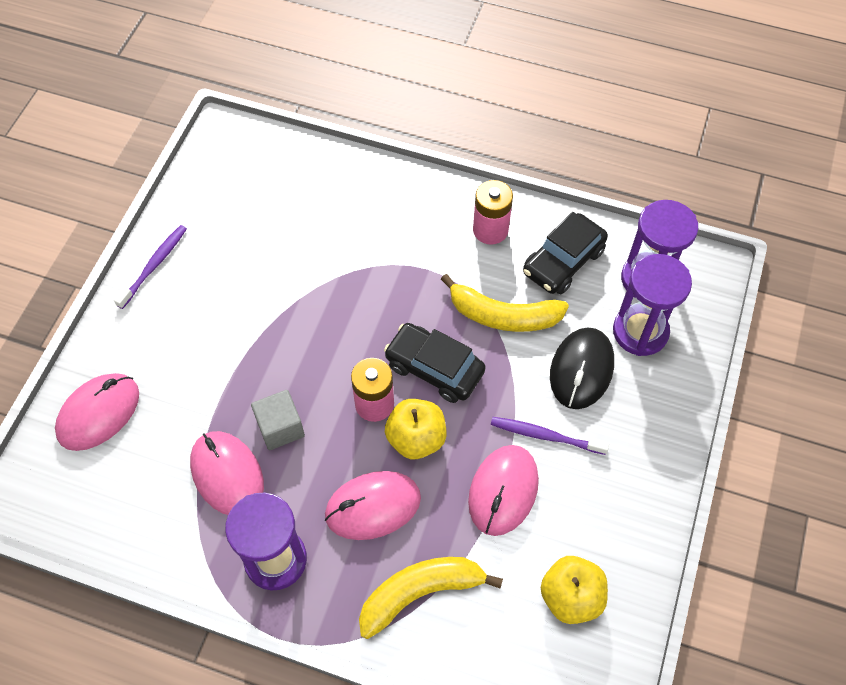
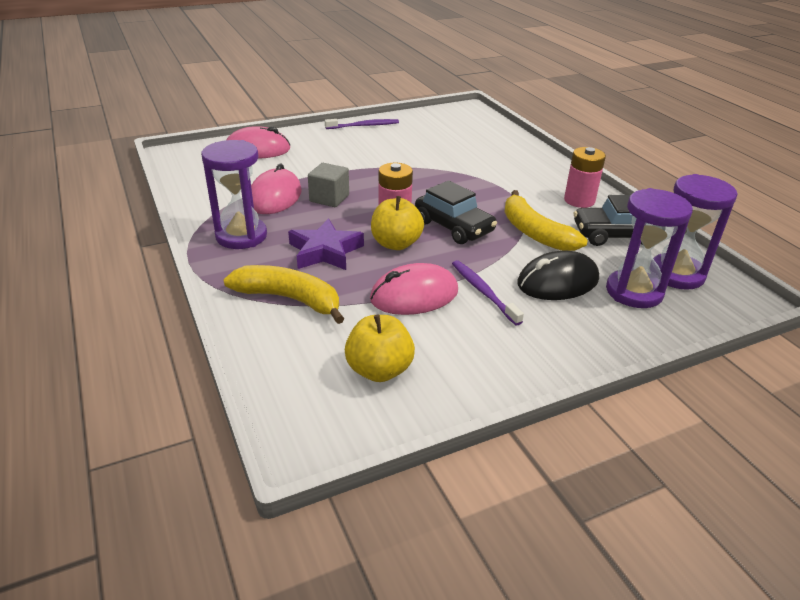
camera: 45 degrees right, 25 degrees down
(373, 506) = (325, 251): pink mouse -> purple star
(434, 368) = (453, 227): black car -> black car turned 150 degrees clockwise

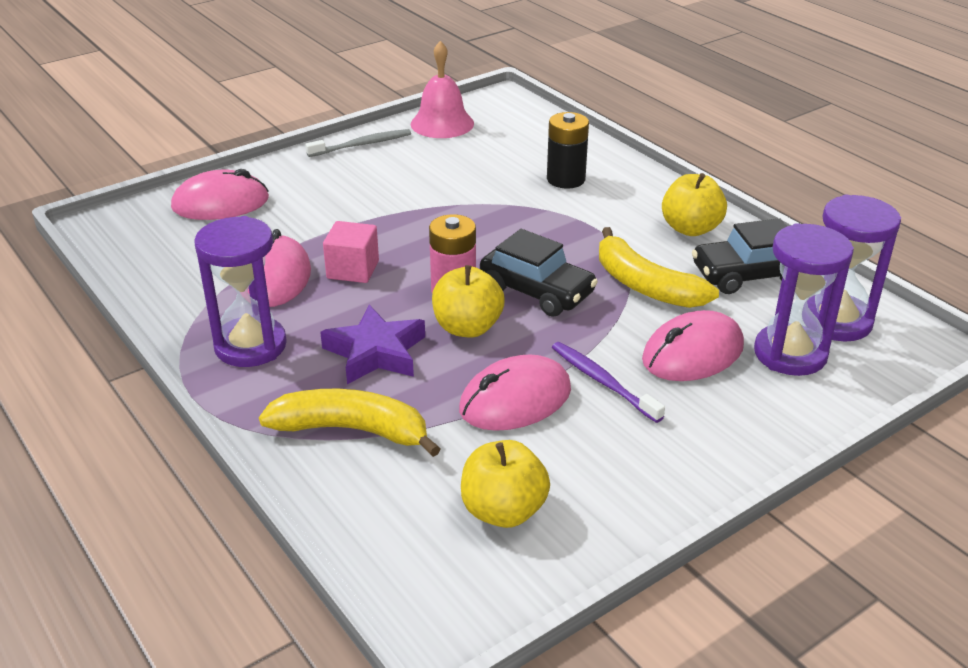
camera: 10 degrees left, 0 degrees up
(329, 198) = (353, 270): grey cube -> pink cube
(364, 126) = (362, 145): purple toothbrush -> grey toothbrush
(422, 119) = (442, 123): none -> pink bell
(497, 160) = (566, 179): none -> black battery
(557, 282) = (692, 353): black mouse -> pink mouse
(579, 200) = (690, 229): pink battery -> yellow apple

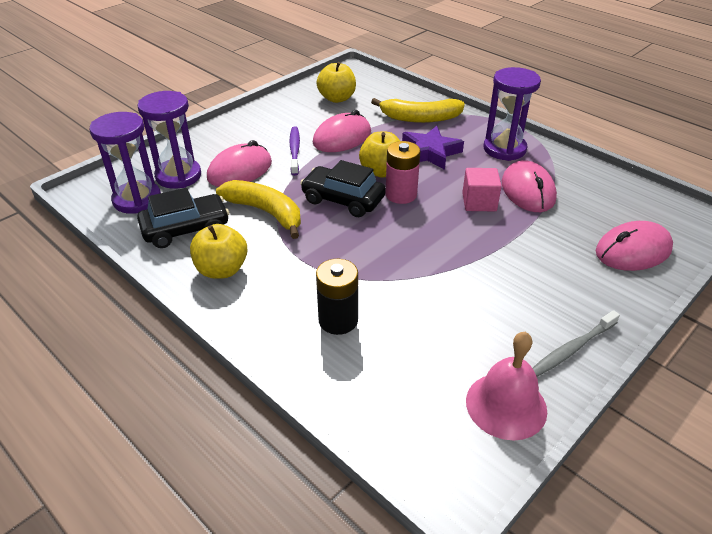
camera: 170 degrees right, 5 degrees up
(603, 381) = (294, 150): purple toothbrush -> purple toothbrush turned 135 degrees counterclockwise

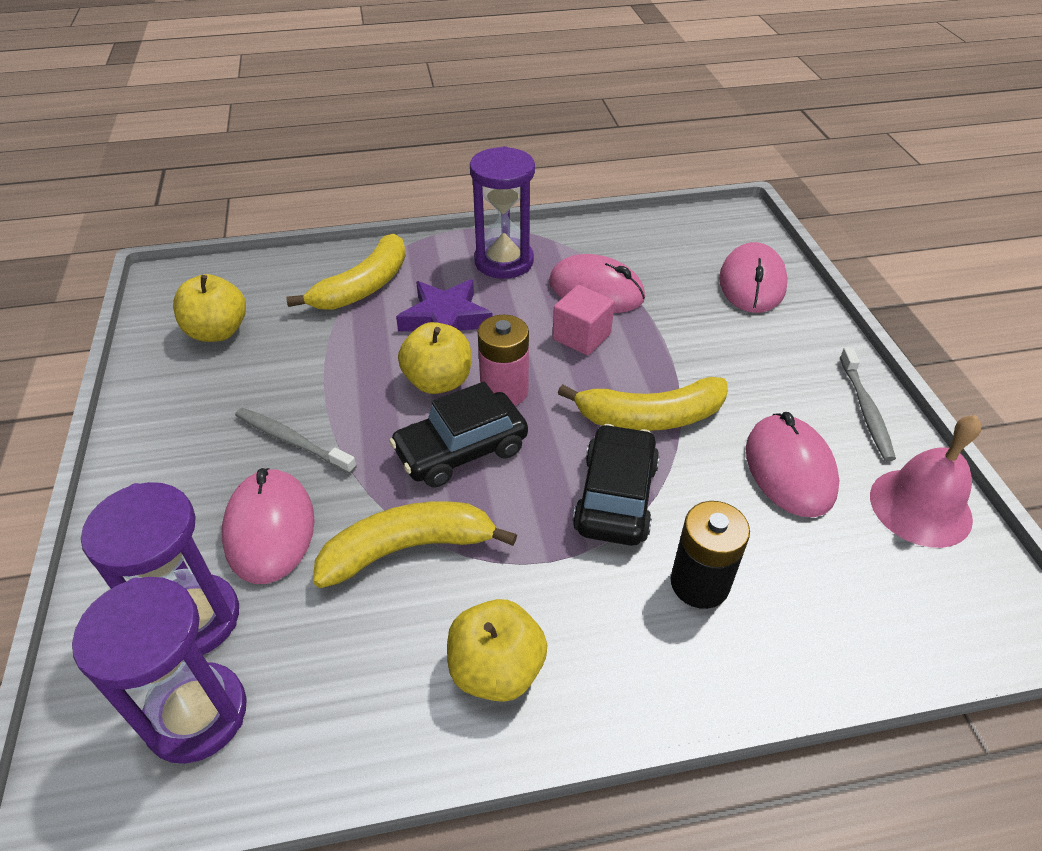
camera: 55 degrees left, 5 degrees up
(186, 229) = (353, 674): black car -> black car (616, 497)
(294, 150) = (292, 441): purple toothbrush -> grey toothbrush
(342, 138) = (320, 377): pink mouse -> pink mouse (789, 469)
(445, 254) = (650, 417): none -> yellow banana

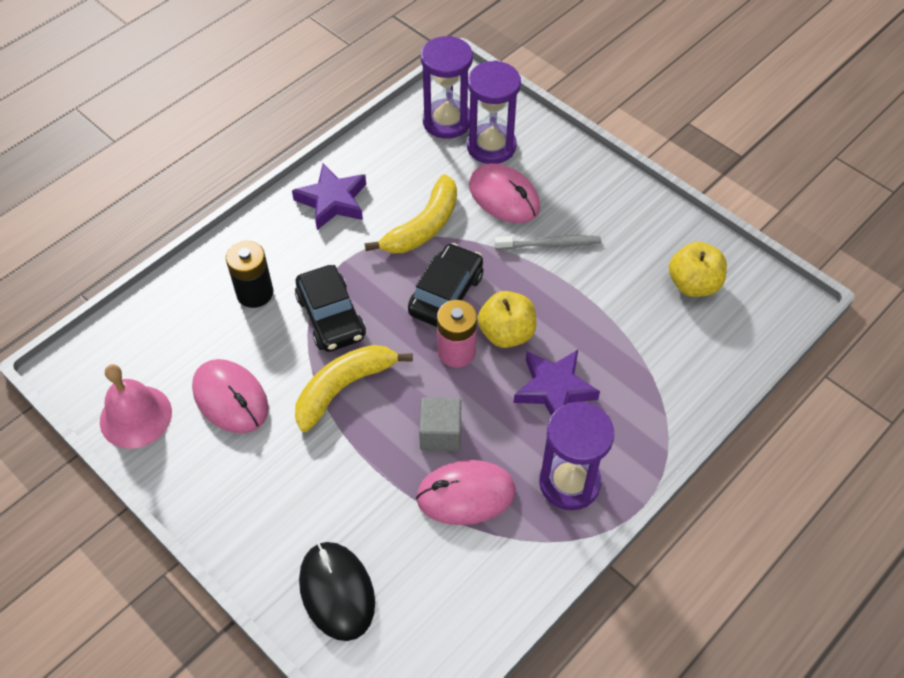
camera: 145 degrees right, 10 degrees up
(363, 287) = (647, 383): yellow banana -> none
(496, 669) = (332, 201): yellow apple -> purple star
(581, 337) = (440, 434): pink cube -> grey cube
(752, 283) = (337, 592): pink mouse -> black mouse
(865, 410) = (191, 485): grey toothbrush -> none

